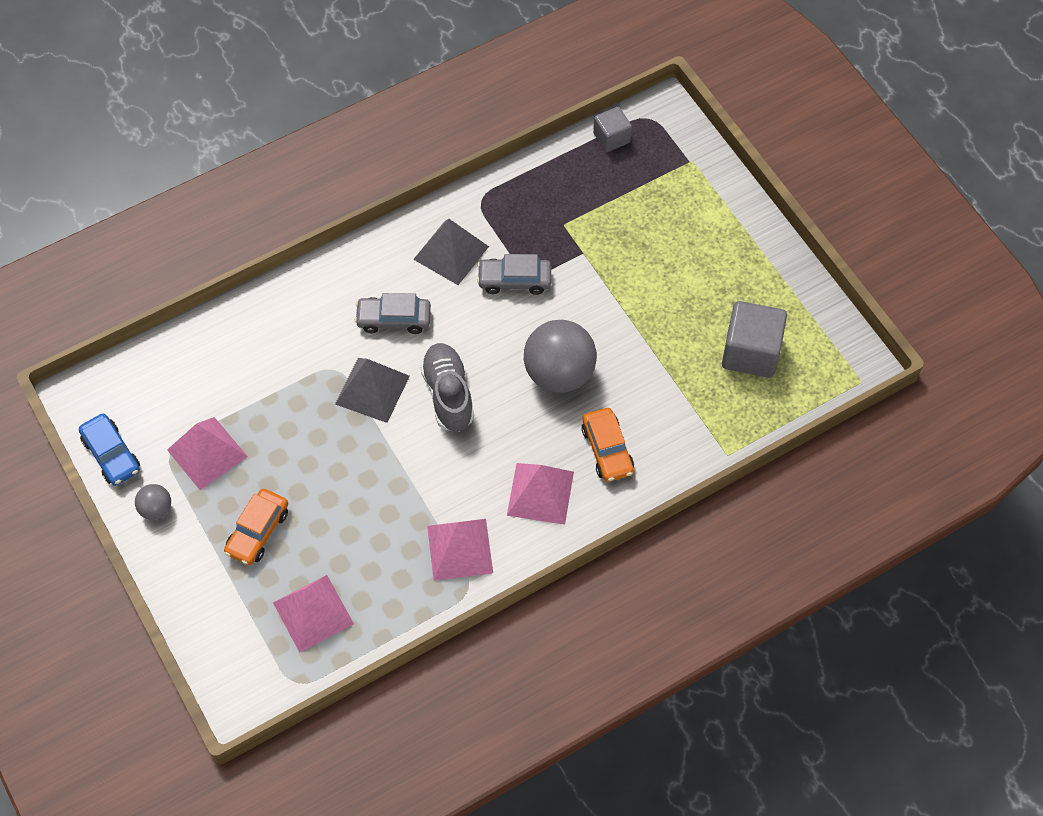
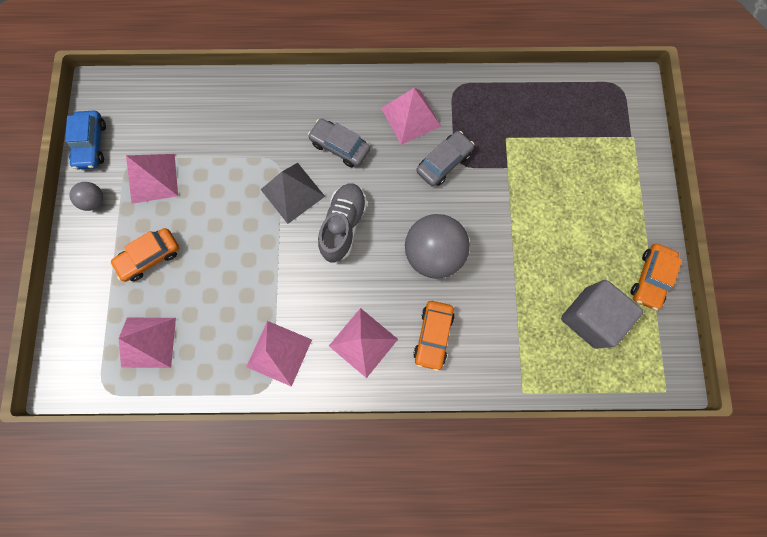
camera: 30 degrees right, 15 degrees up
(451, 253) = (410, 117): grey pyramid -> pink pyramid
(514, 280) = (444, 162): grey car -> grey car turned 105 degrees clockwise
(611, 138) = (582, 88): grey cube -> none
(786, 286) = (650, 278): none -> orange car

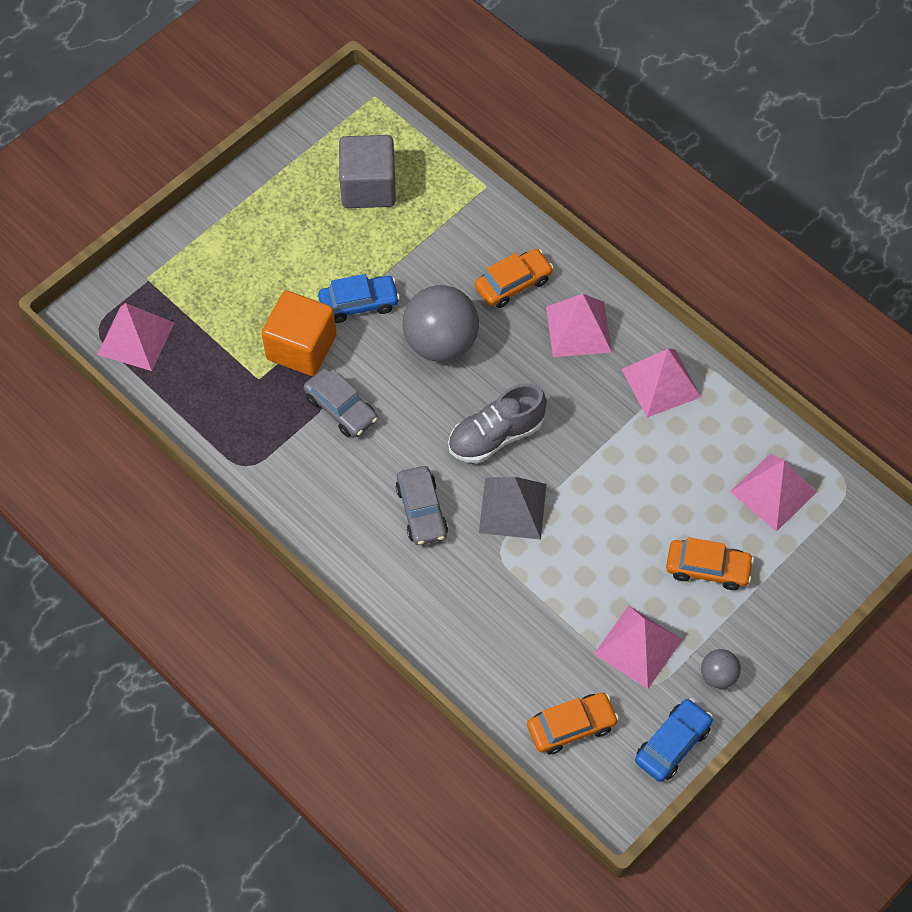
camera: 135 degrees left, 15 degrees down
(410, 117) = (322, 477): pink pyramid -> pink pyramid (136, 338)
(444, 162) = (341, 408): grey car -> grey car turned 135 degrees counterclockwise
(505, 176) = (301, 347): none -> orange cube
(505, 233) = (359, 303): none -> blue car
(650, 278) = (283, 170): orange car -> orange car (571, 727)

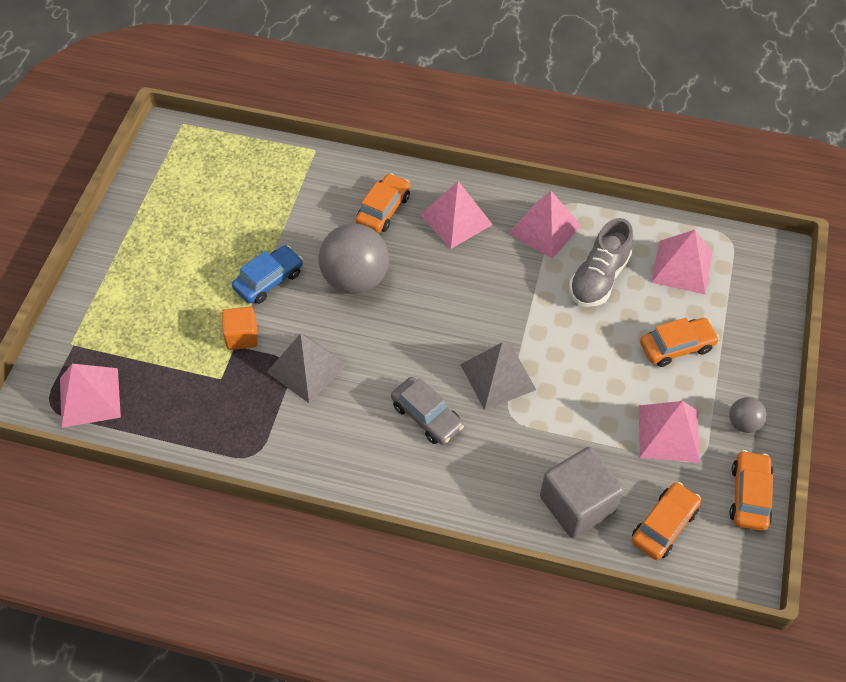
camera: 30 degrees left, 5 degrees down
(301, 347) = (242, 336): orange cube -> orange cube, size x0.59
(341, 408) = (306, 368): grey car -> grey pyramid
(368, 187) = (220, 191): grey cube -> grey cube (577, 504)
(496, 436) = (447, 328): grey shoe -> grey shoe (599, 278)
(672, 744) = (749, 495): blue car -> orange car

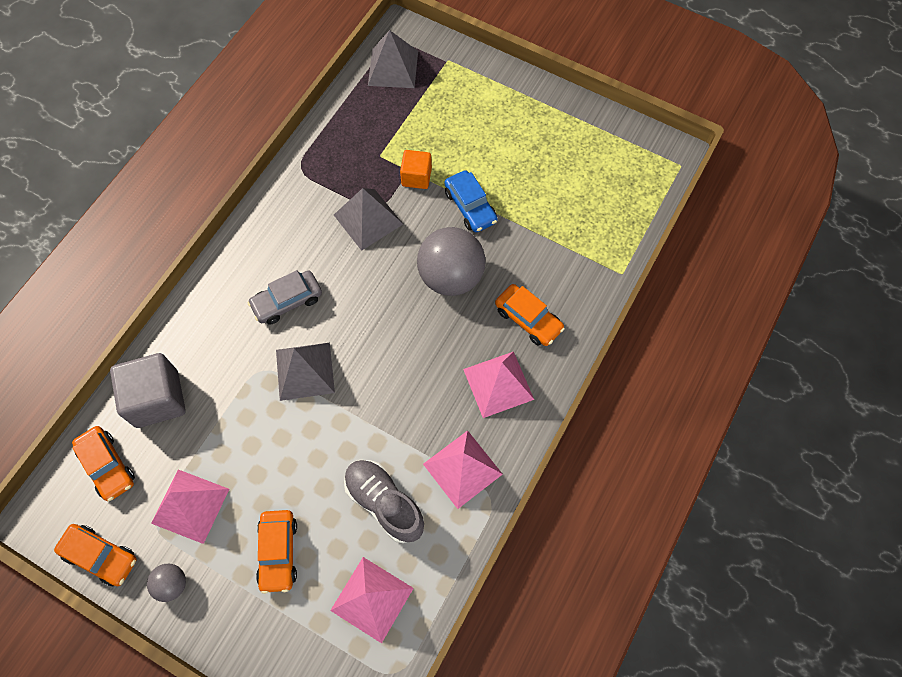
camera: 105 degrees right, 10 degrees up
(90, 397) = (393, 68): pink pyramid -> grey pyramid

